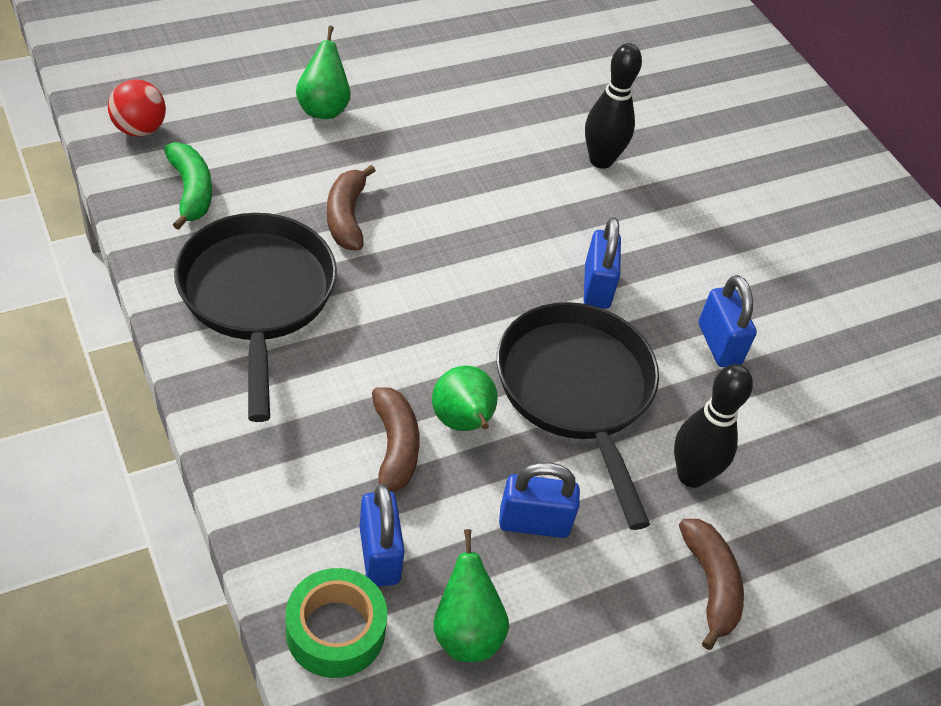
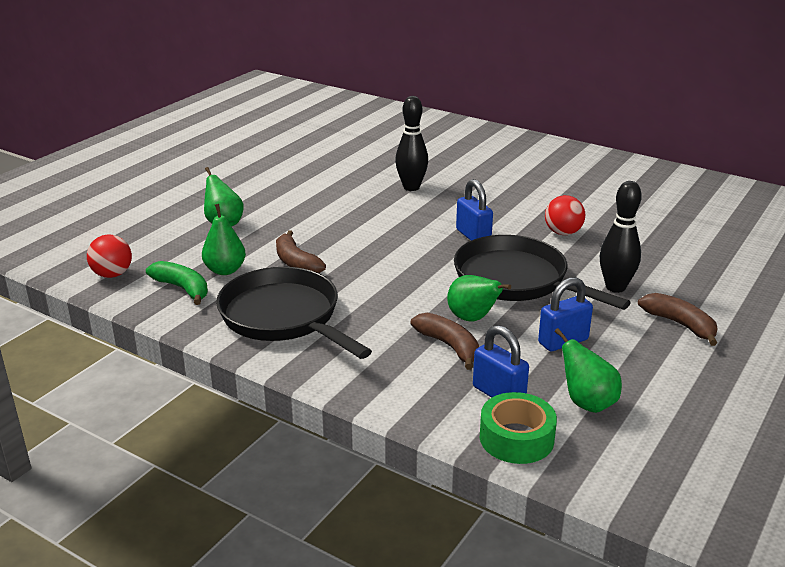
camera: 25 degrees left, 20 degrees down
(259, 187) = (225, 270): none -> green pear
(719, 344) = (563, 233): blue padlock -> red ball

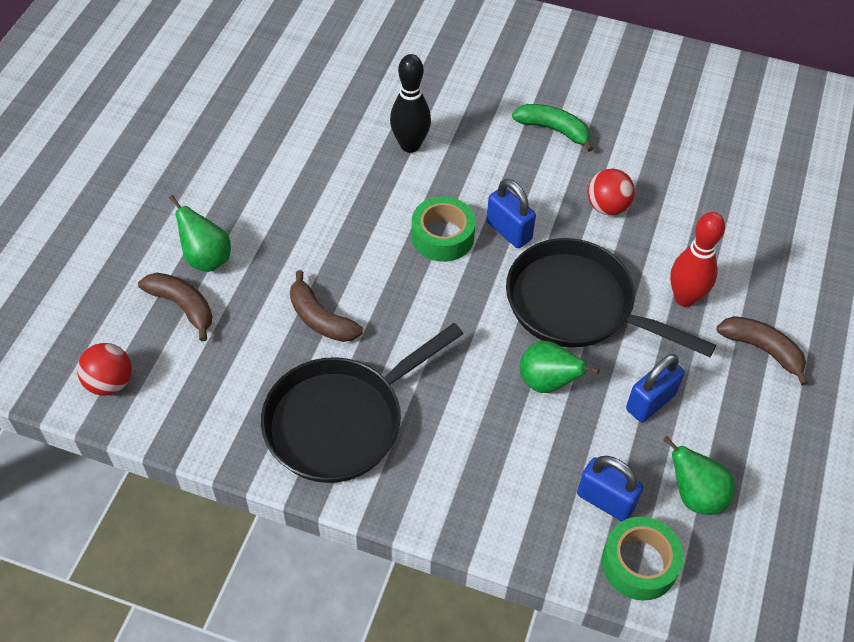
camera: 15 degrees left, 25 degrees up
(182, 288) = (205, 392): green banana -> green banana (553, 129)
(225, 270) = (242, 349): green pear -> none
(284, 317) = (341, 421): black pan -> black pan turned 75 degrees counterclockwise
(416, 233) = (442, 236): none -> green tape
(449, 346) = (535, 434): brown banana -> brown banana (182, 306)
(615, 287) = (685, 298): black bowling pin -> red bowling pin

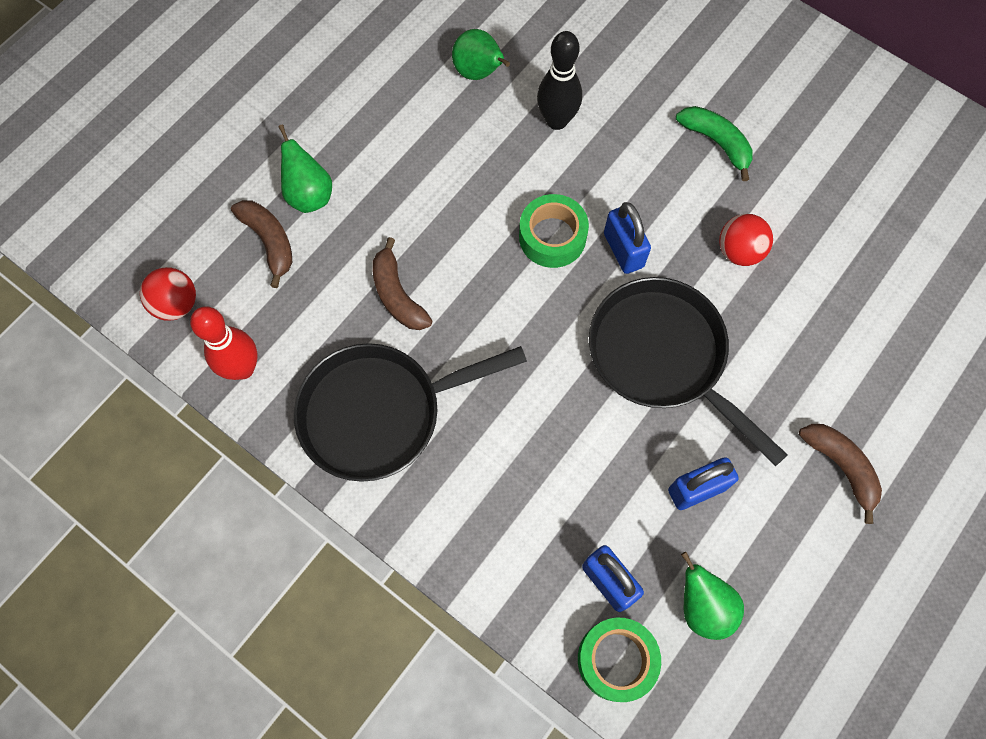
camera: 20 degrees right, 15 degrees up
(547, 382) = (599, 434): green pear -> green pear (479, 72)
(685, 298) = (781, 382): red bowling pin -> red bowling pin (242, 368)

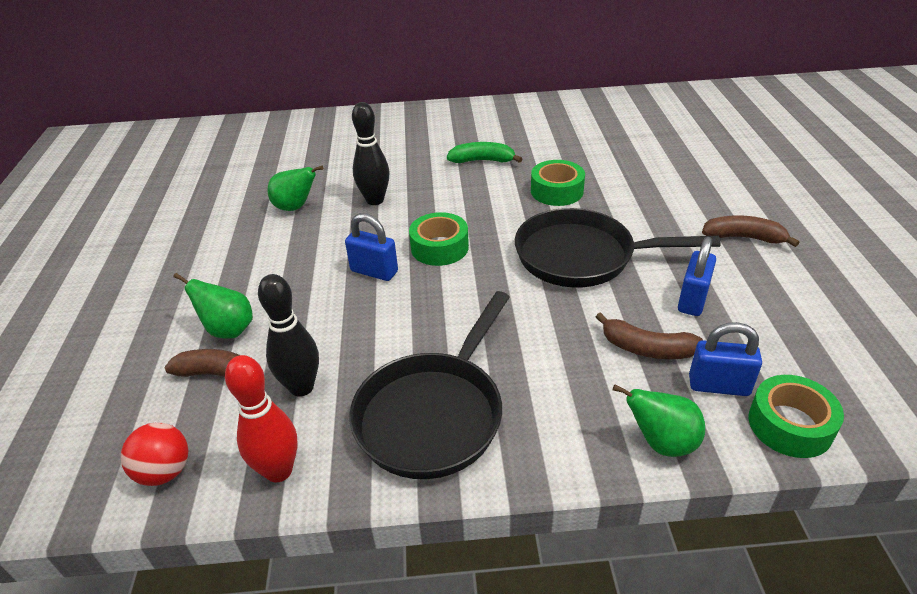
camera: 40 degrees left, 30 degrees down
(314, 304) = (301, 387): none -> black bowling pin
(397, 295) = (365, 339): brown banana -> brown banana (647, 348)
(623, 250) = (492, 228): blue padlock -> blue padlock (374, 271)
(703, 606) = (786, 352): green pear -> green pear (661, 443)
(739, 251) = (557, 191): red ball -> green tape

